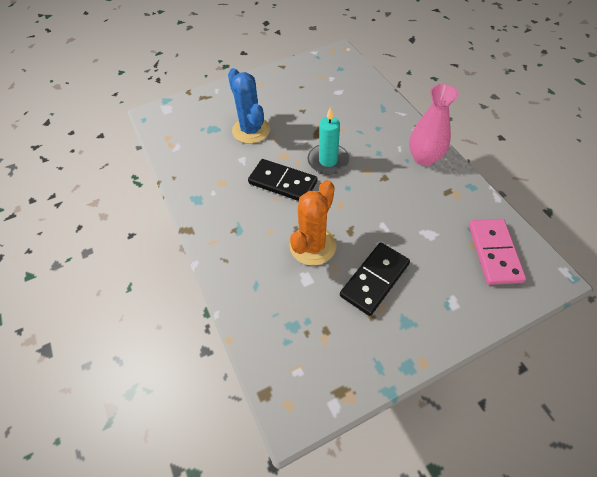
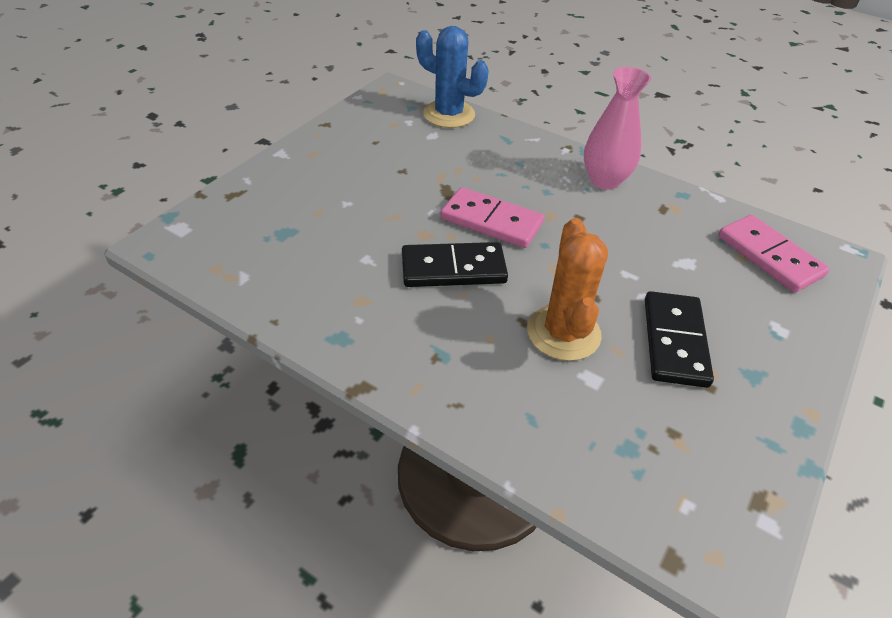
camera: 35 degrees left, 10 degrees down
(251, 130) = (348, 217): blue cactus -> blue cactus (449, 114)
(328, 161) = (491, 221): turquoise candle -> pink domino

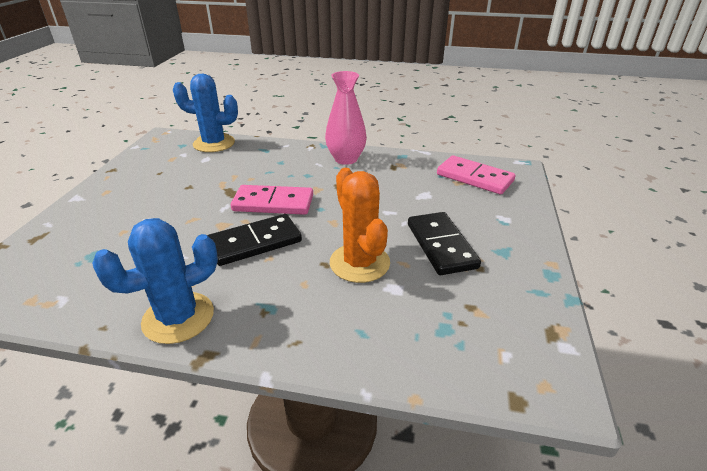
camera: 20 degrees left, 10 degrees down
(347, 335) = (178, 317): none -> blue cactus

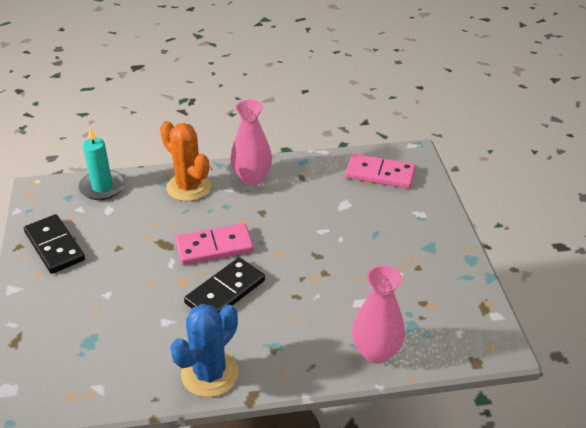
camera: 20 degrees left, 5 degrees up
(214, 143) = (102, 187): blue cactus -> turquoise candle
(359, 263) = (324, 288): orange cactus -> orange cactus (189, 187)
(383, 347) = (376, 351): none -> pink vase
(441, 245) = (380, 254): black domino -> black domino (54, 246)

